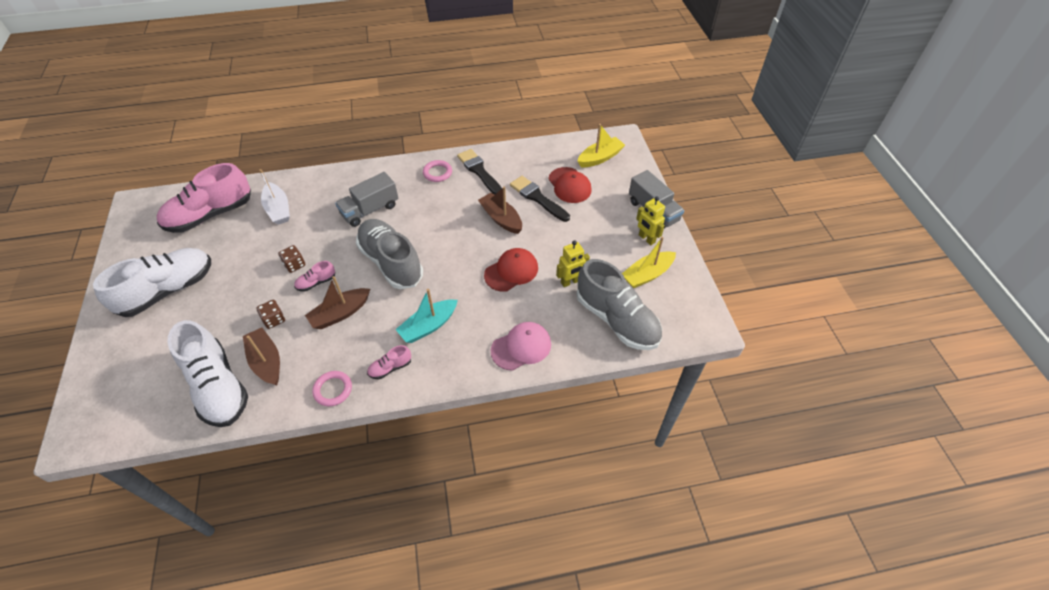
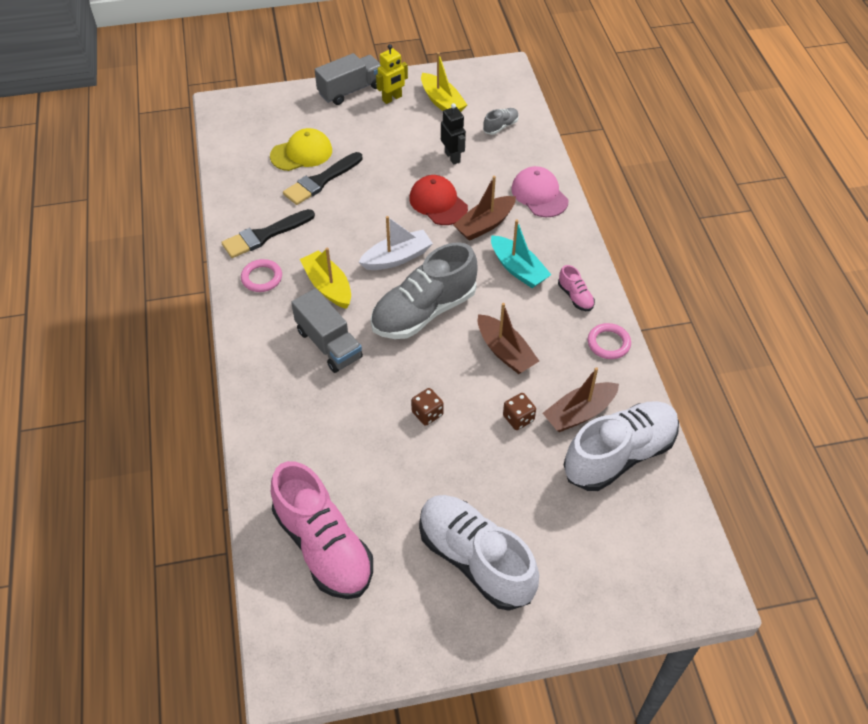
camera: 90 degrees left, 0 degrees up
(278, 209) = (318, 455): white boat -> white boat (397, 258)
(316, 282) = (457, 384): pink shoe -> none
(501, 218) = (354, 213): brown boat -> brown boat (485, 224)
(569, 185) = (301, 153): red cap -> yellow cap
(570, 282) = (452, 157): yellow robot -> black robot
(600, 158) = (255, 126): yellow boat -> yellow boat (328, 286)
(616, 320) = (500, 126): grey shoe -> grey shoe, size x0.42

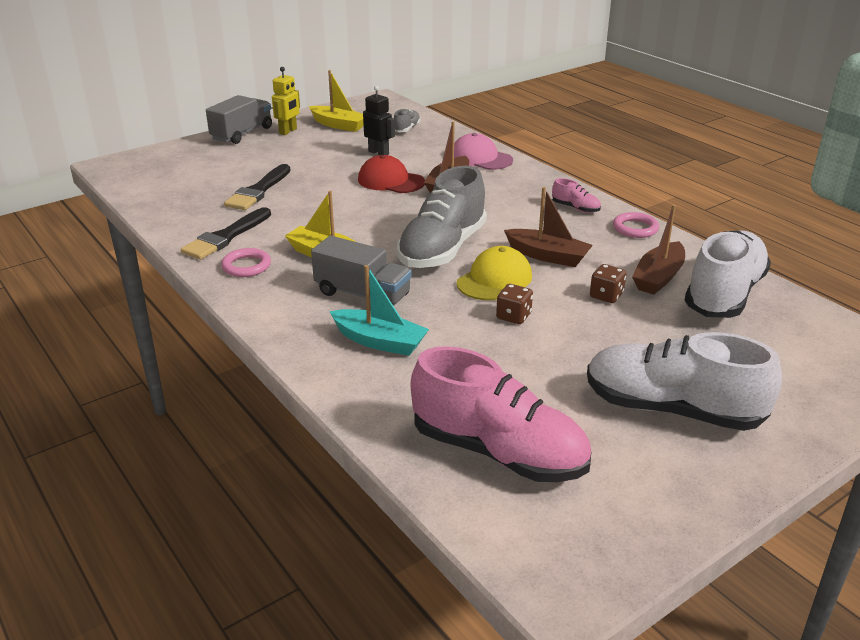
camera: 25 degrees left, 20 degrees down
(301, 153) = (223, 178): yellow cap -> yellow cap (494, 279)
(397, 258) = (382, 222): white boat -> none
(518, 269) = (506, 203): turquoise boat -> turquoise boat (379, 341)

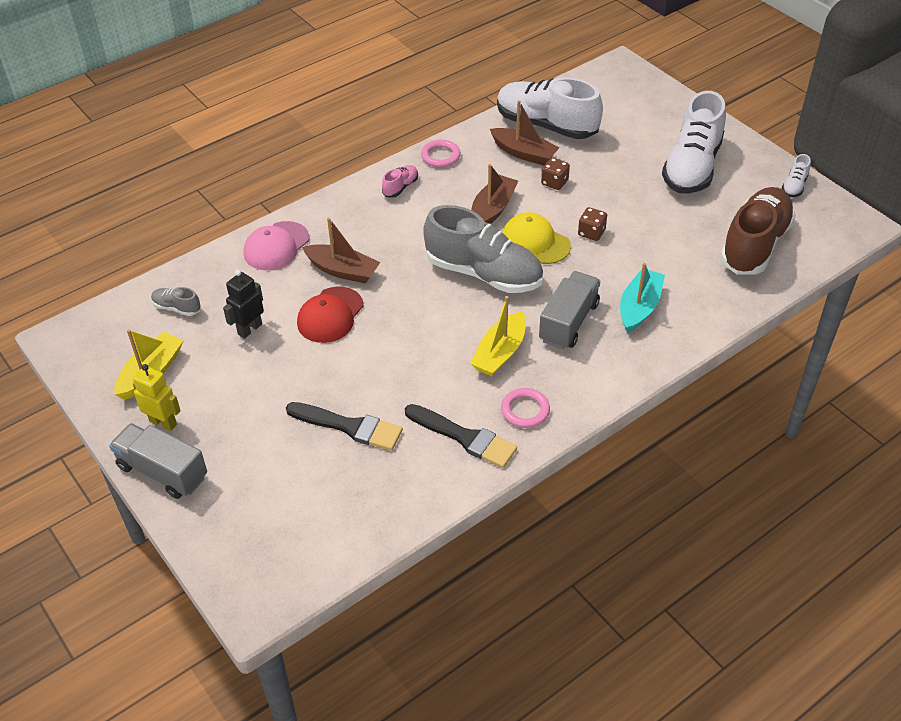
camera: 90 degrees left, 15 degrees up
(498, 452) = (754, 245): pink shoe -> brown shoe
(654, 519) = (794, 186): none -> white shoe

